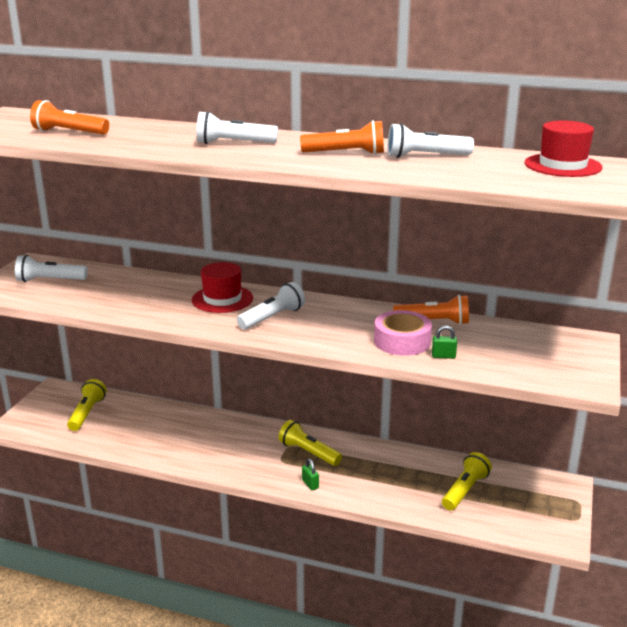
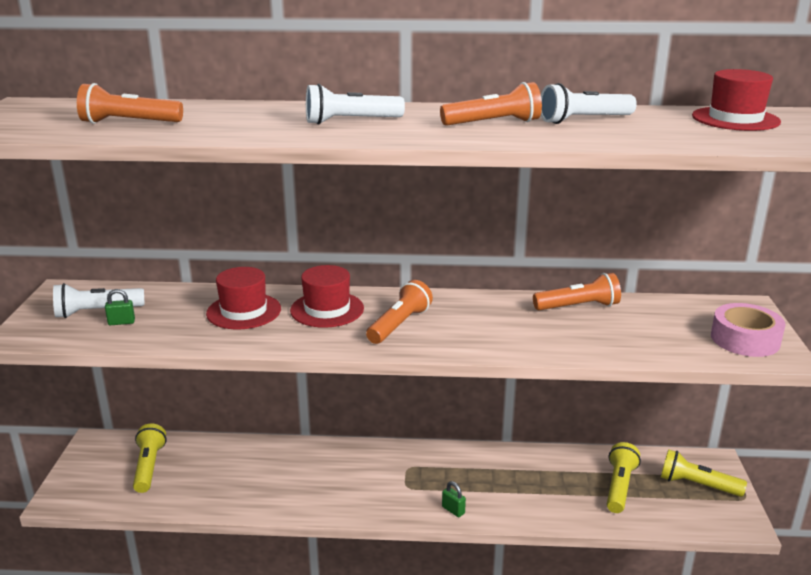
camera: 15 degrees left, 0 degrees up
(157, 293) = (244, 311): none -> red hat
(272, 317) = (399, 324): white flashlight -> orange flashlight
(308, 452) = (433, 472): yellow flashlight -> yellow flashlight (697, 485)
(402, 341) = (560, 334): pink tape -> pink tape (745, 339)
(443, 356) = (615, 345): green padlock -> green padlock (121, 322)

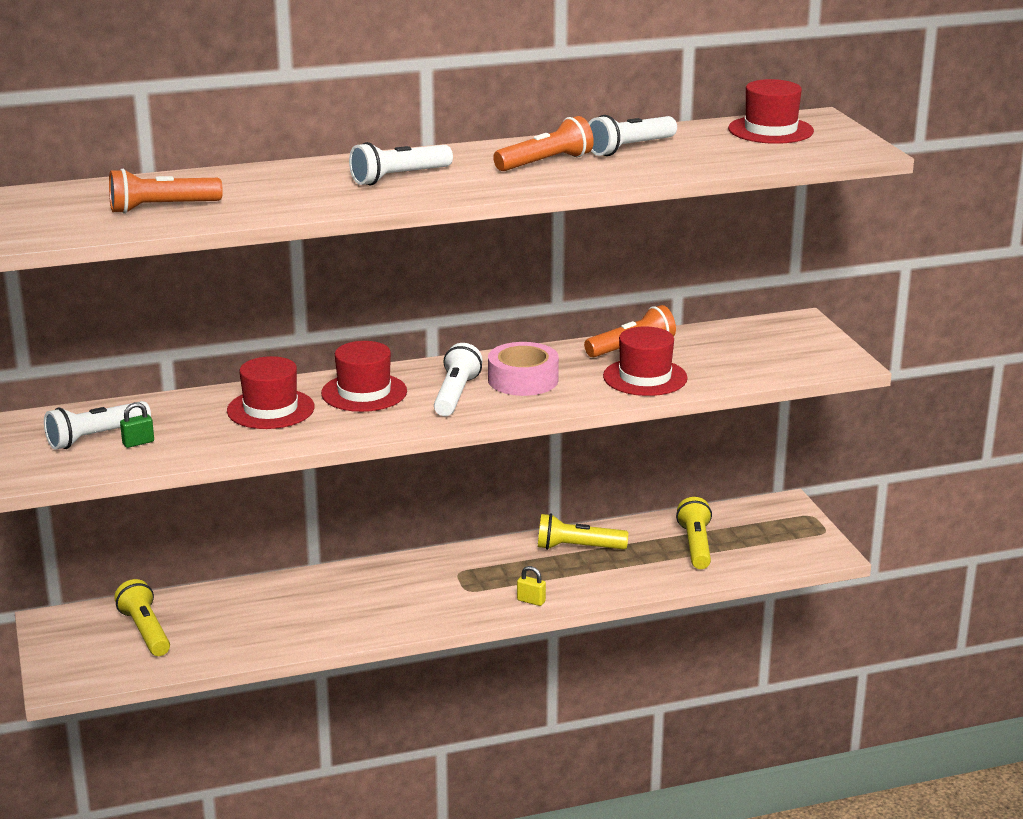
camera: 20 degrees left, 0 degrees up
(399, 324) = (456, 395): orange flashlight -> white flashlight
(453, 510) = (531, 601): green padlock -> yellow padlock
(575, 337) = (645, 377): none -> red hat
(697, 485) = (774, 528): yellow flashlight -> yellow flashlight (577, 548)
(745, 339) = (808, 353): pink tape -> pink tape (523, 380)

